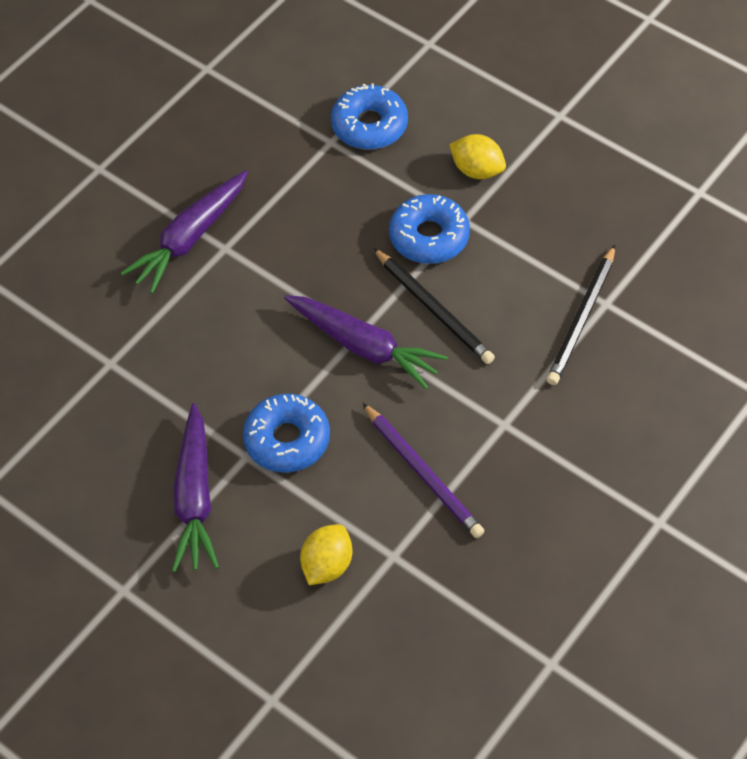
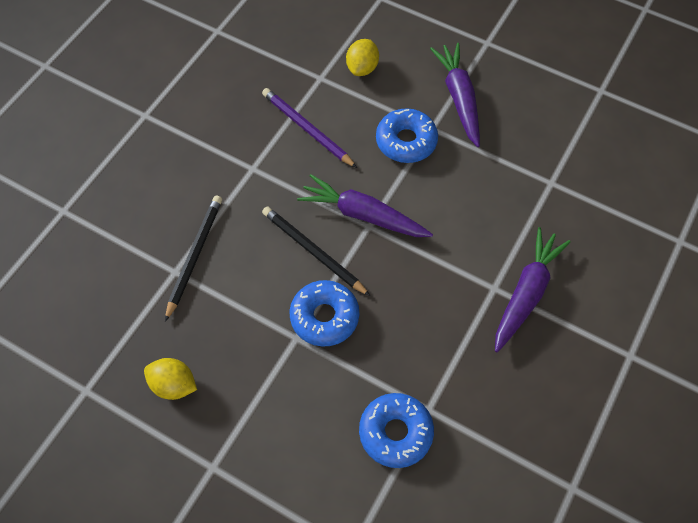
camera: 170 degrees right, 5 degrees up
(477, 170) = (288, 392): yellow lemon -> yellow lemon (174, 385)

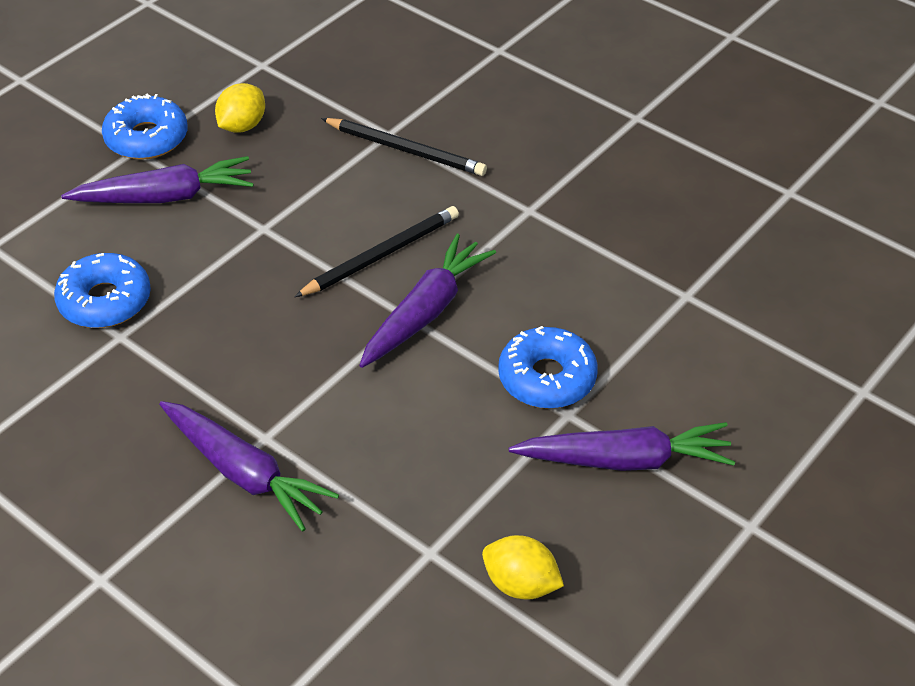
camera: 100 degrees right, 15 degrees down
(270, 423) = (165, 196): none -> purple carrot
(307, 129) = (588, 270): purple pencil -> none
(324, 317) = (282, 255): blue donut -> blue donut (147, 138)
(362, 68) = (702, 346): yellow lemon -> yellow lemon (521, 584)

